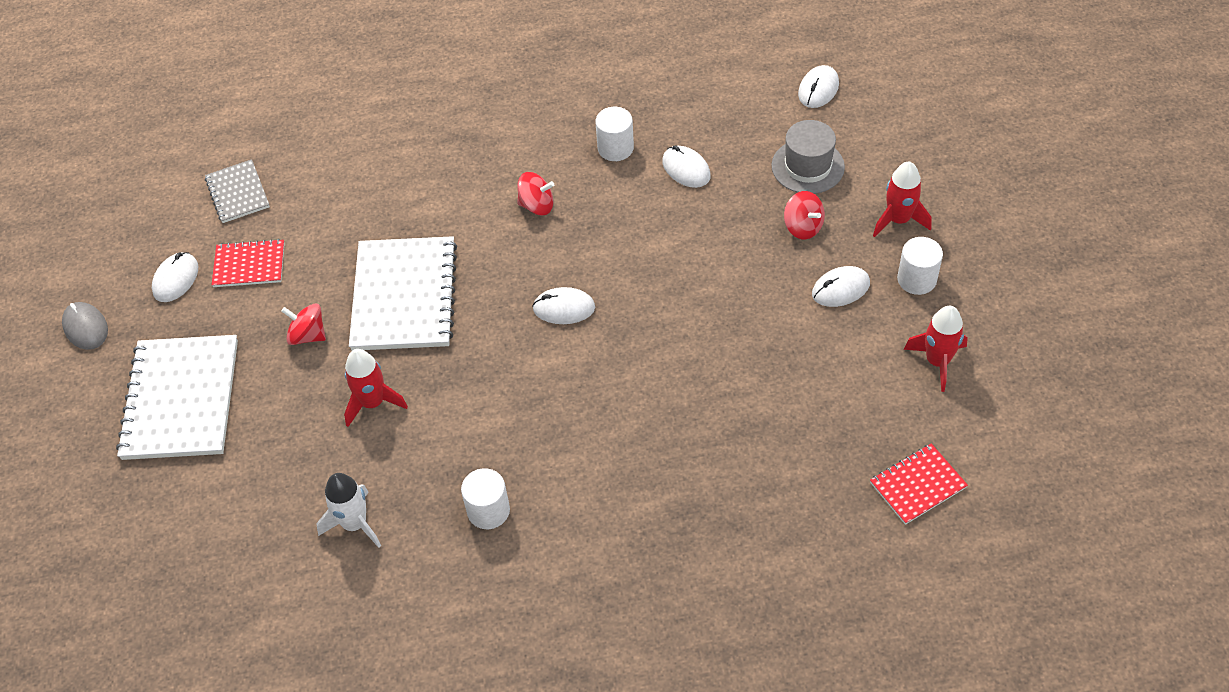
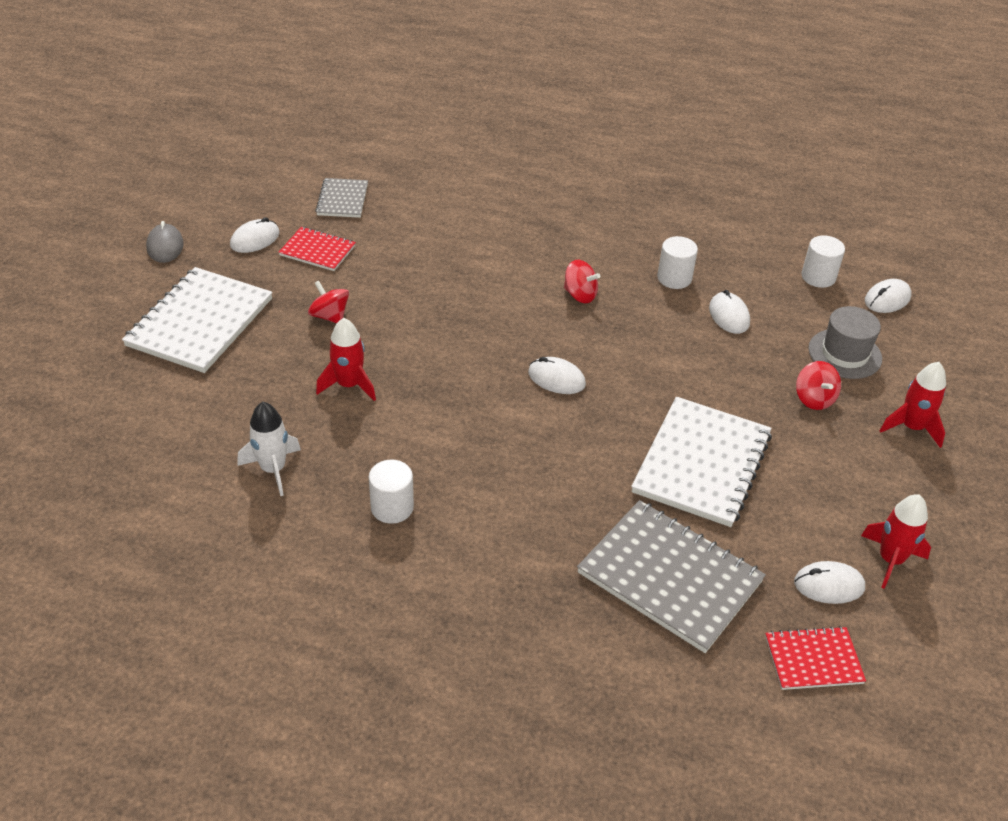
camera: 20 degrees right, 10 degrees down
(404, 296) = (426, 318): white notebook -> white notebook (702, 463)
(766, 464) = (670, 577): none -> grey notebook
(840, 289) = (824, 461): white mouse -> white mouse (828, 585)
(916, 279) = (905, 482): white cylinder -> white cylinder (818, 277)

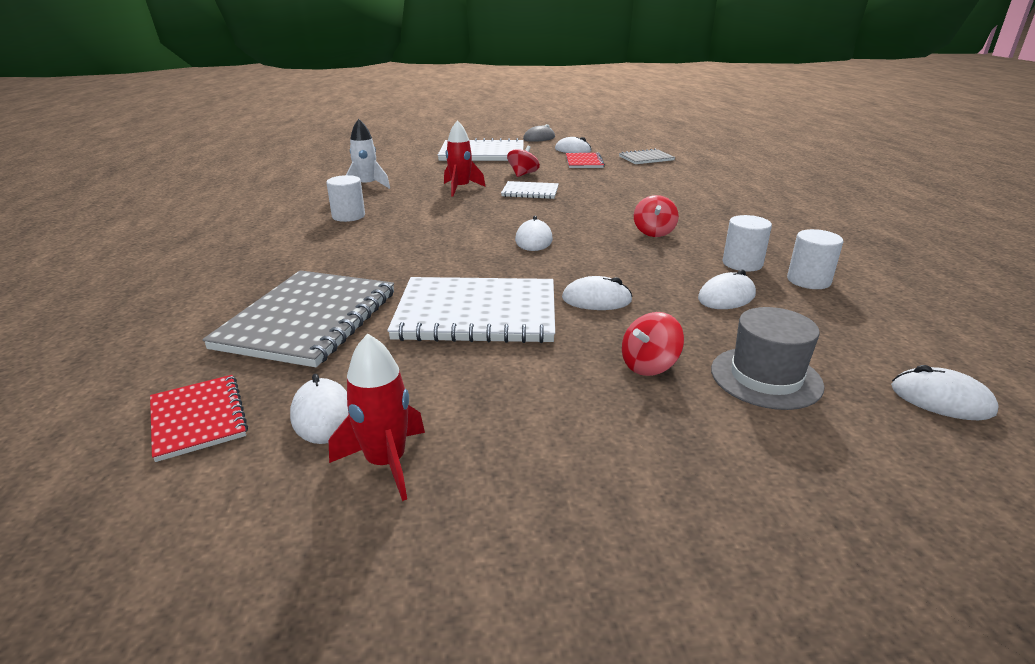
camera: 70 degrees right, 15 degrees down
(404, 333) = (530, 192): none -> white notebook
(705, 385) = (596, 299): none -> white mouse
(818, 277) = (890, 340): white cylinder -> white cylinder (808, 280)
(912, 427) = (678, 454): red rocket -> none

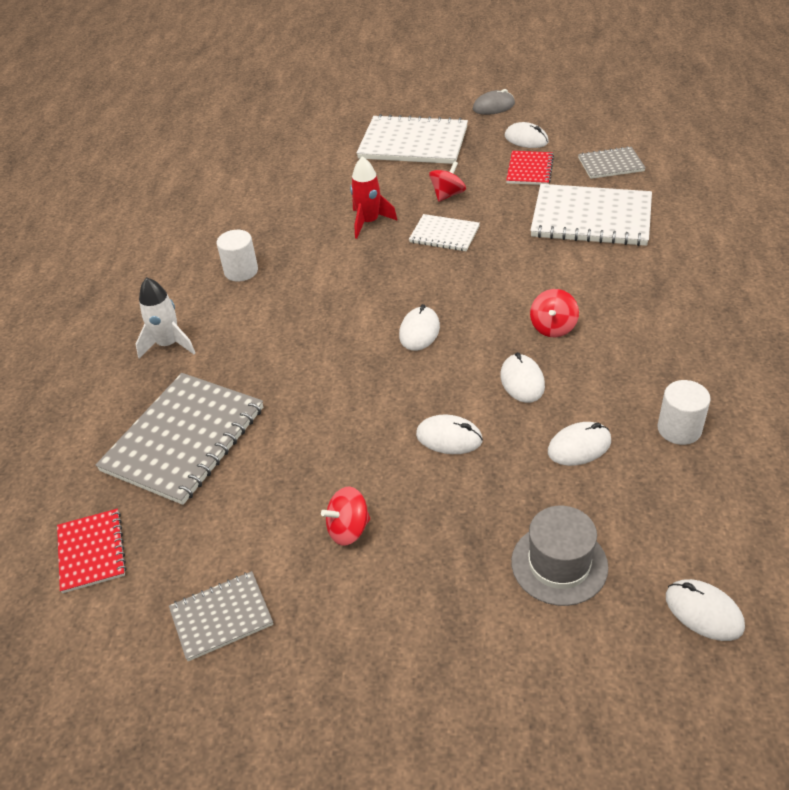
camera: 15 degrees right, 15 degrees up
(323, 415) = (182, 561): white mouse -> white mouse (522, 381)
(367, 186) = (269, 211): white rocket -> white rocket (168, 344)
(386, 462) = (221, 617): red rocket -> grey notebook
(477, 313) = (331, 447): white notebook -> white notebook (591, 218)
(649, 365) = (462, 536): red spinning top -> red spinning top (348, 529)
(742, 264) = (623, 393): white cylinder -> none

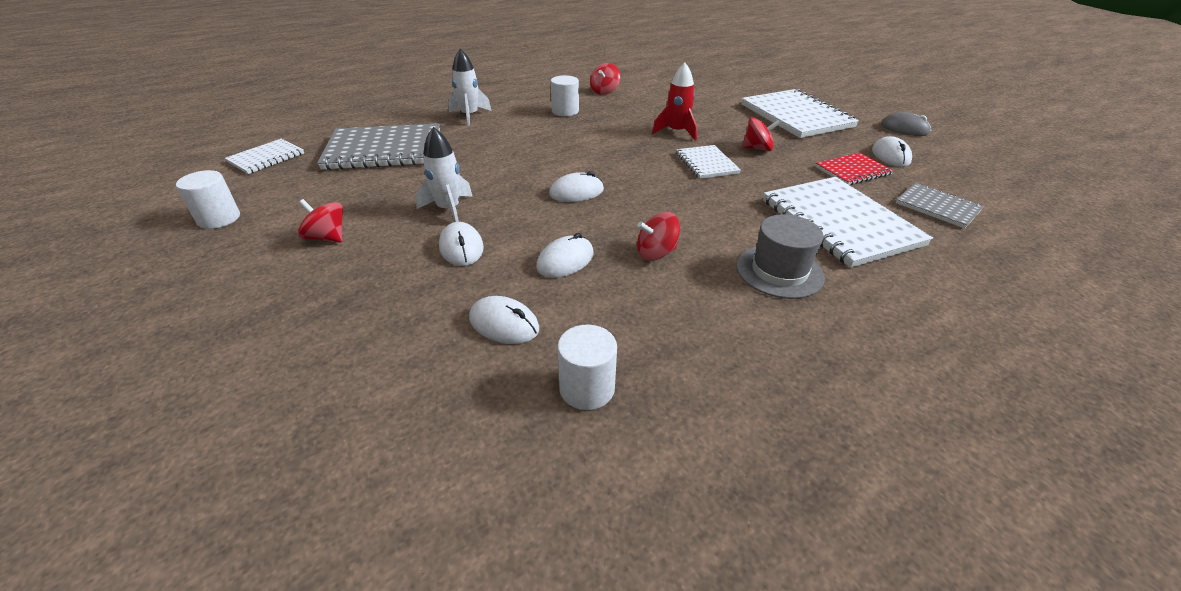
camera: 50 degrees right, 5 degrees down
(92, 552) = (266, 158): red notebook -> white notebook
(221, 617) = (219, 219): grey notebook -> white cylinder
(223, 224) = (604, 91): none -> red spinning top
(372, 425) = (449, 209): none -> white rocket
(559, 564) = (332, 365): grey hat -> grey hat (779, 271)
(703, 612) = (298, 510): white mouse -> none

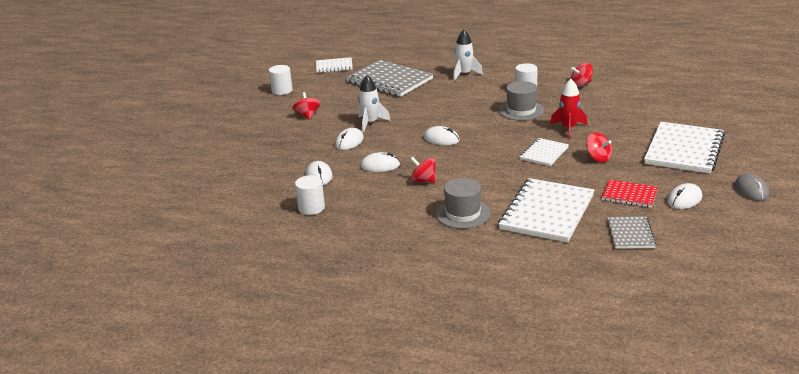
camera: 50 degrees right, 10 degrees down
(599, 131) = (521, 110): none -> grey hat

